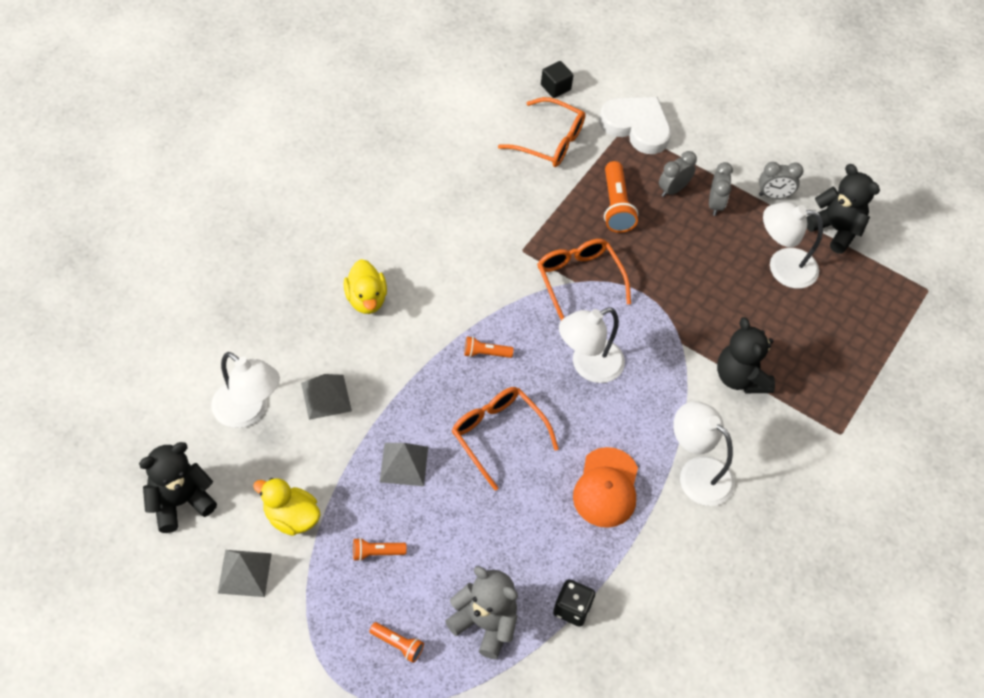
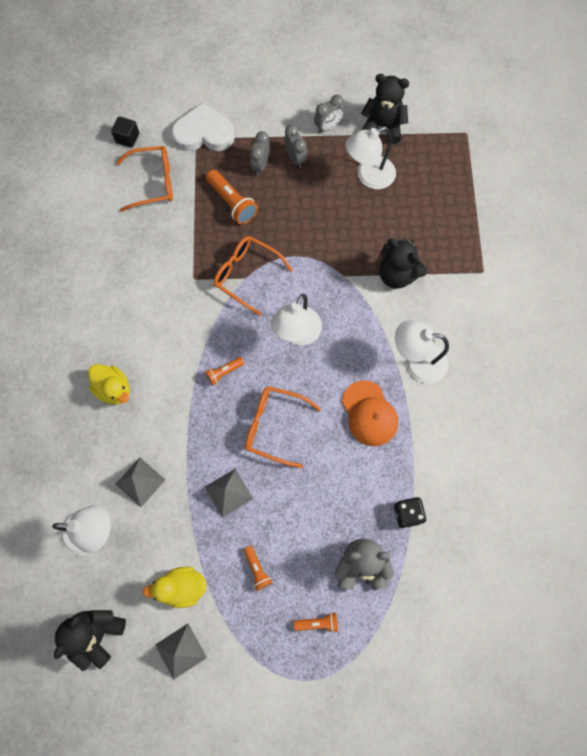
camera: 30 degrees left, 15 degrees up
(376, 553) = (257, 569): orange flashlight -> orange flashlight turned 75 degrees counterclockwise

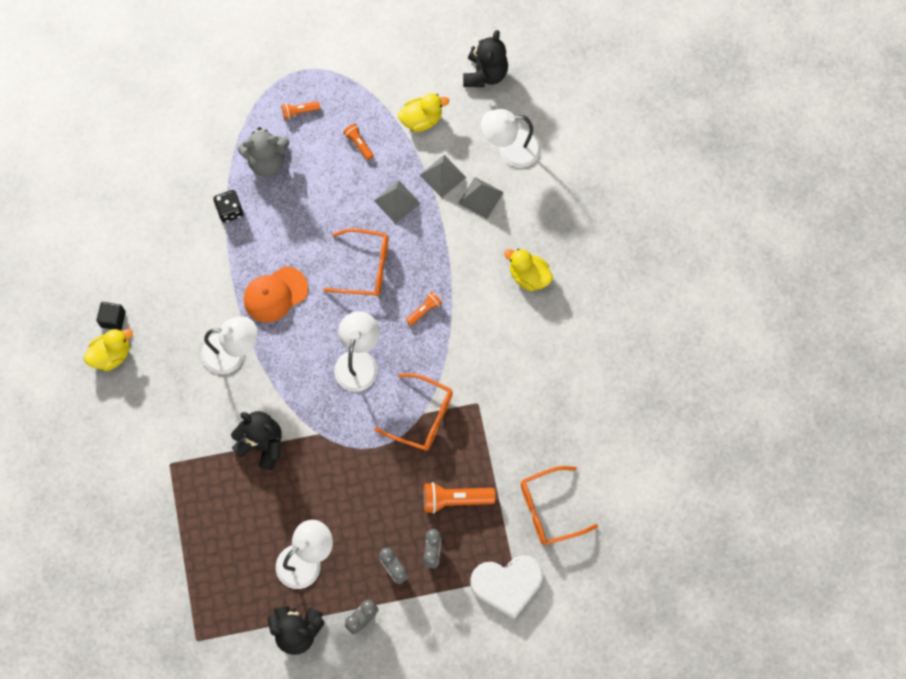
camera: 170 degrees right, 0 degrees up
(127, 138) = (594, 562): black cube -> black cube (113, 319)
(180, 651) = (411, 73): grey pyramid -> grey pyramid (442, 176)
(232, 203) = (455, 499): orange flashlight -> orange flashlight turned 45 degrees counterclockwise
(369, 413) = (275, 294): orange cap -> orange cap turned 90 degrees counterclockwise
(536, 380) = (112, 355): none -> yellow duck

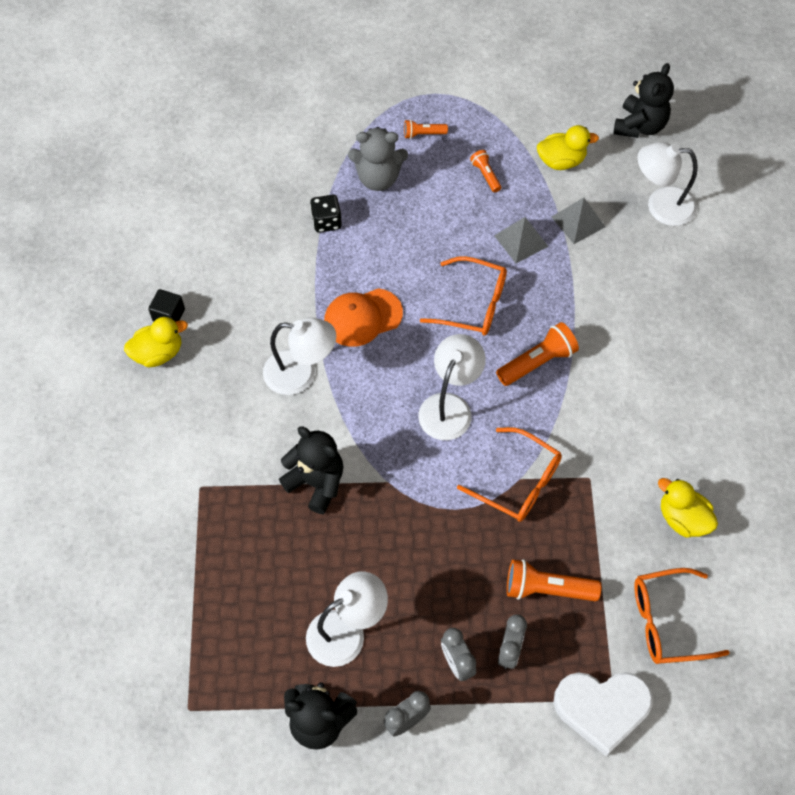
camera: 10 degrees right, 10 degrees down
(424, 310) = (537, 362): orange flashlight -> orange flashlight, size x1.74
(480, 197) = (620, 250): grey pyramid -> none
(528, 276) = (668, 343): yellow duck -> yellow duck (682, 518)

